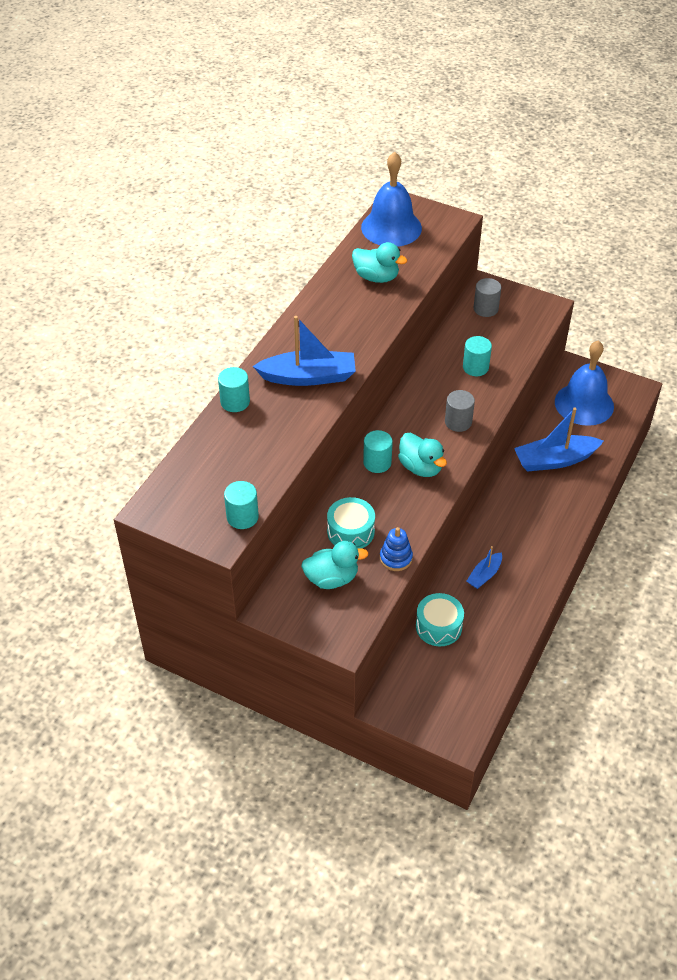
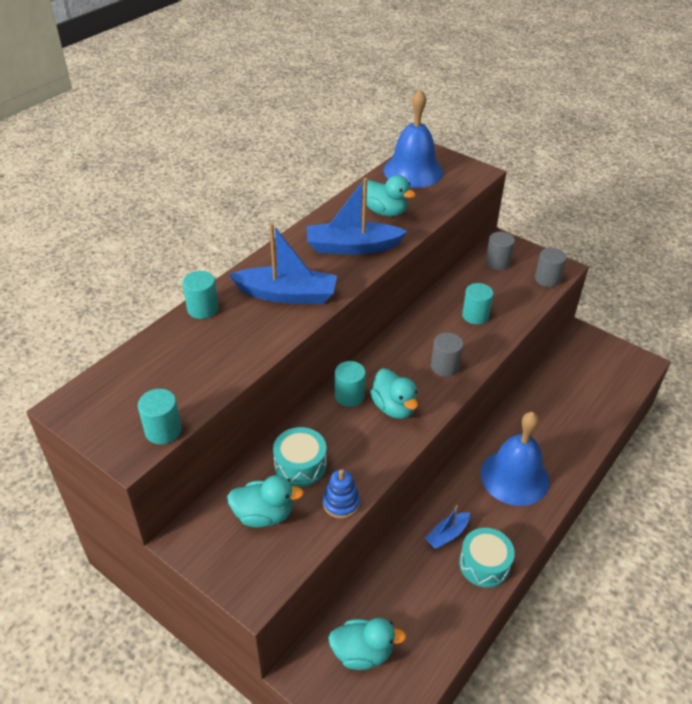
camera: 10 degrees right, 5 degrees down
(433, 682) = (362, 653): none -> turquoise duck
(438, 626) = (384, 585): turquoise drum -> turquoise drum (484, 564)
(536, 320) = (547, 279): none -> grey cylinder
(555, 460) = (546, 422): blue boat -> blue boat (352, 247)
(584, 404) = (586, 370): blue bell -> blue bell (514, 477)

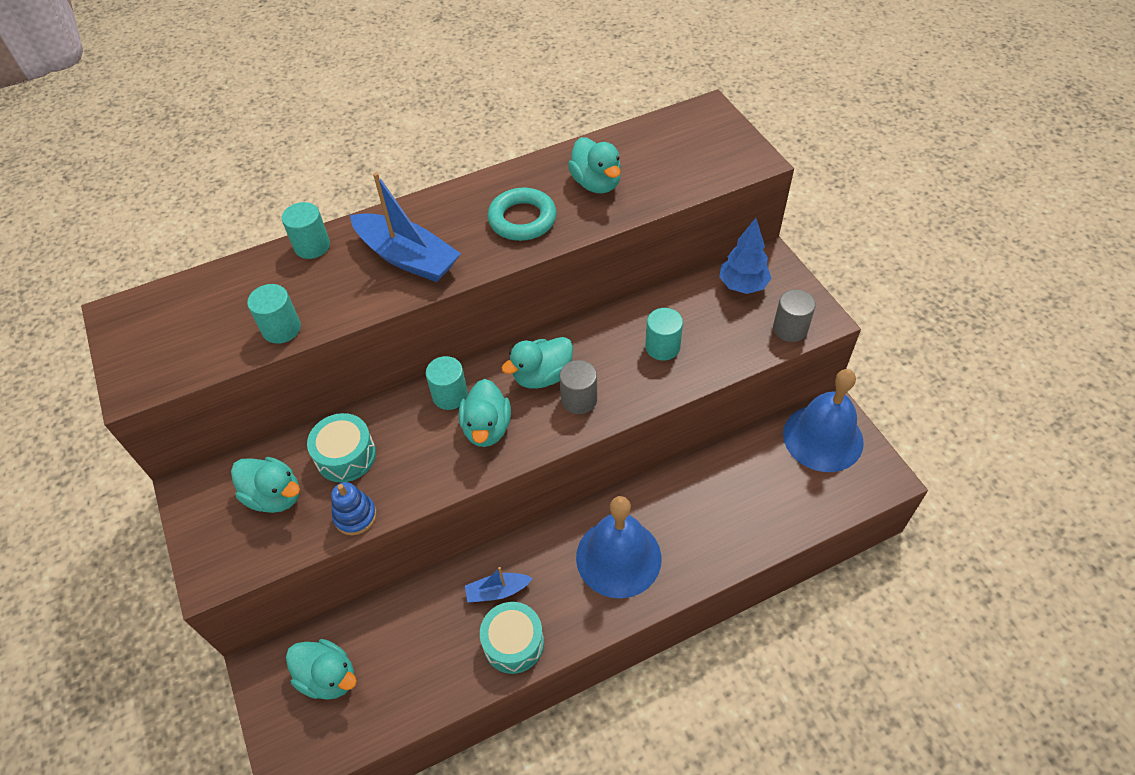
camera: 30 degrees right, 10 degrees up
(163, 430) = (177, 374): turquoise cylinder -> turquoise cylinder (281, 329)
(352, 247) = (522, 219): blue boat -> turquoise ring
(407, 360) = (542, 376): none -> turquoise duck
(413, 171) = (672, 136): blue bell -> blue bell (823, 437)
(497, 262) = (742, 285): grey cylinder -> blue tree

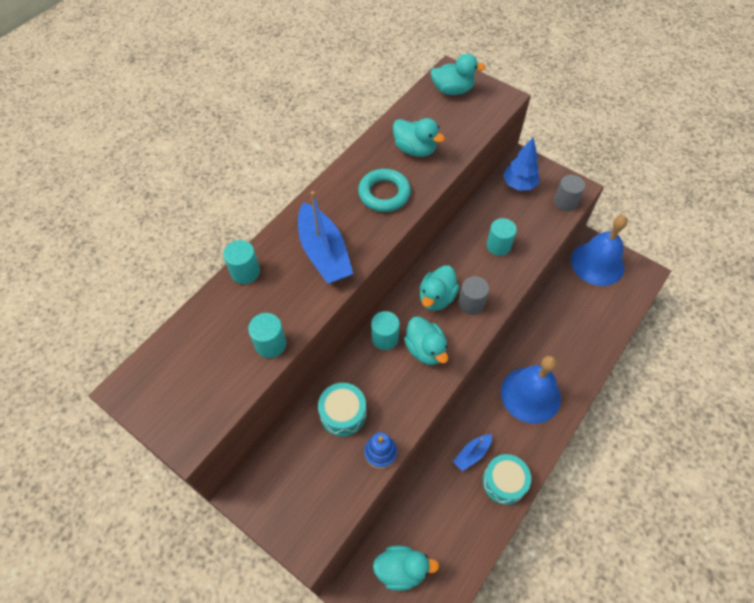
camera: 30 degrees left, 5 degrees up
(275, 496) = (313, 467): turquoise duck -> turquoise duck (452, 90)
(407, 257) = (324, 253): blue boat -> blue boat turned 60 degrees clockwise

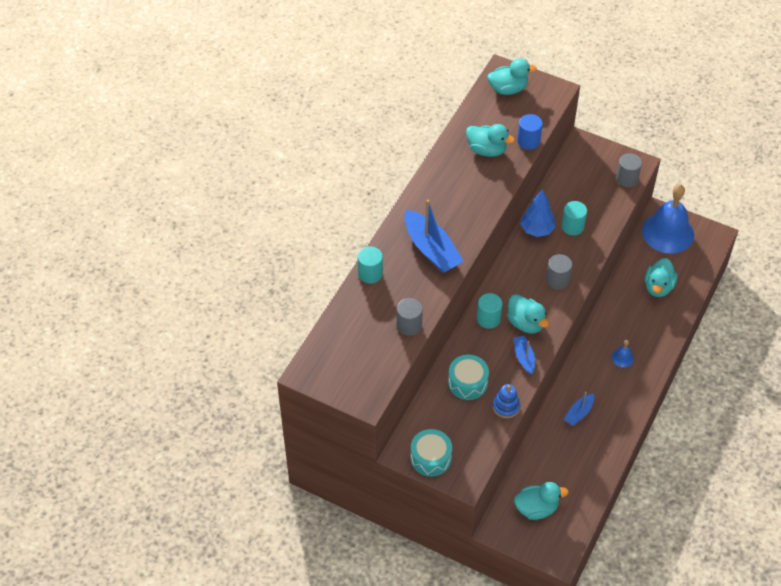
camera: 10 degrees left, 5 degrees down
(270, 344) = (409, 325): turquoise cylinder -> grey cylinder
(384, 193) = (469, 193): turquoise ring -> none
(415, 392) = (524, 357): none -> blue boat
(436, 298) = (526, 279): turquoise duck -> turquoise duck (658, 287)
(463, 145) = (528, 141): none -> blue cylinder
(504, 482) = (610, 431): turquoise drum -> turquoise drum (430, 458)
(519, 185) = (581, 167): blue tree -> blue tree (537, 230)
(530, 394) = (622, 358): blue bell -> blue bell, size x0.40

